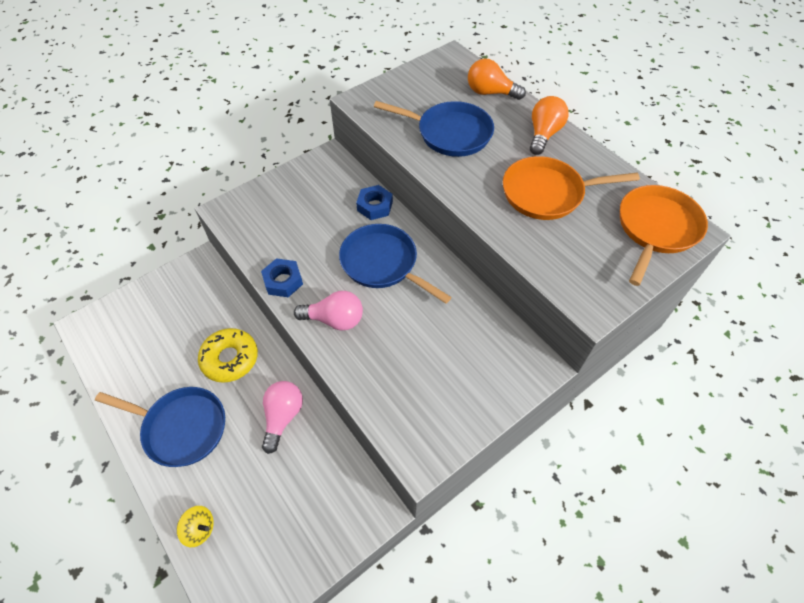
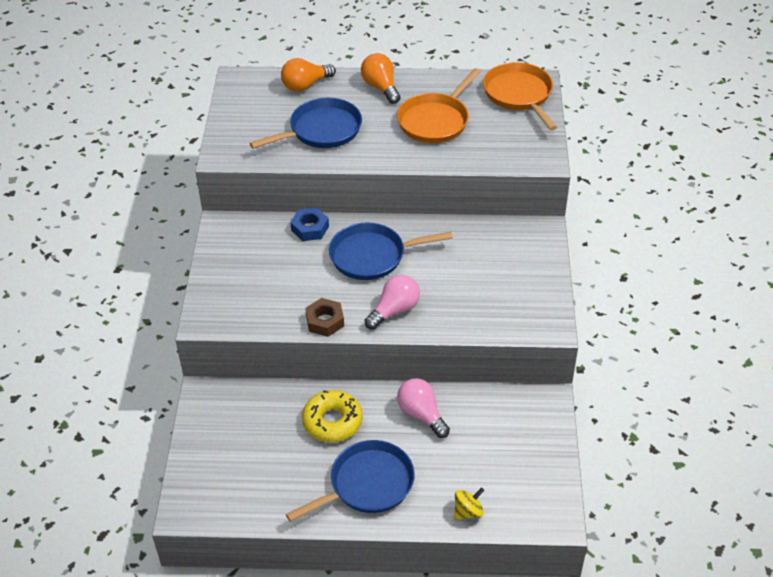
camera: 50 degrees left, 10 degrees down
(283, 281) = (325, 321): blue nut -> brown nut

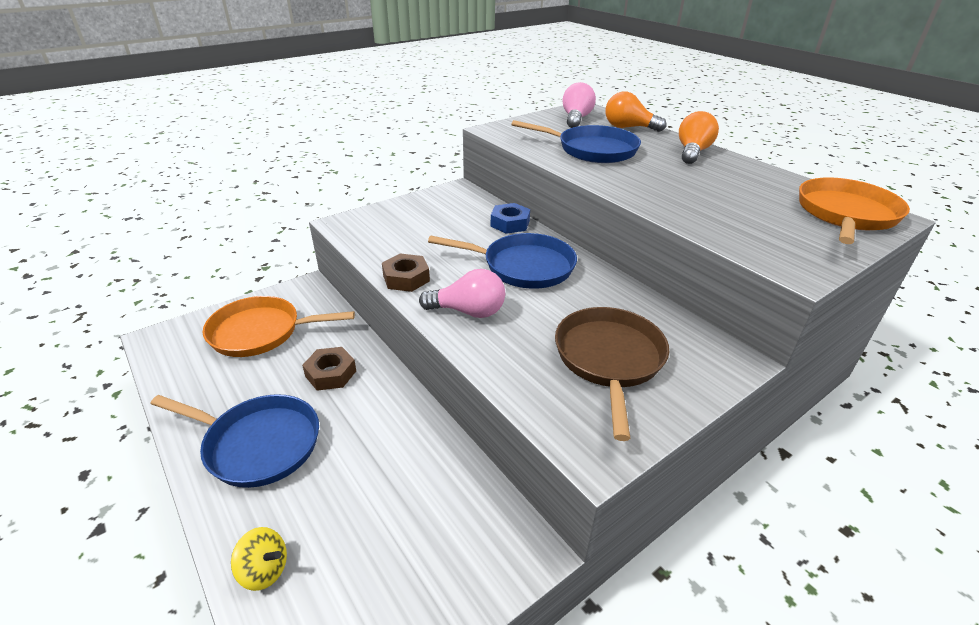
camera: 50 degrees right, 10 degrees down
(332, 421) = (331, 373): yellow donut -> brown nut
(372, 256) = (523, 266): blue pan -> blue pan turned 150 degrees clockwise
(421, 414) = (394, 434): pink light bulb -> pink light bulb (576, 119)
(435, 121) = (710, 188): orange pan -> orange pan (261, 332)
(496, 277) = (609, 359): none -> brown pan

